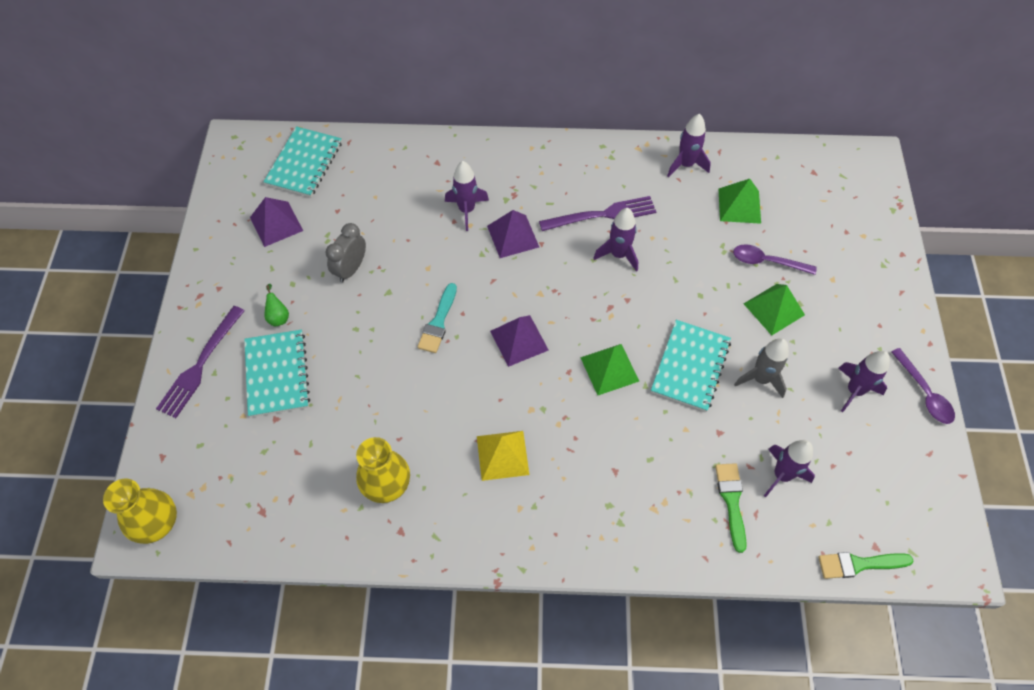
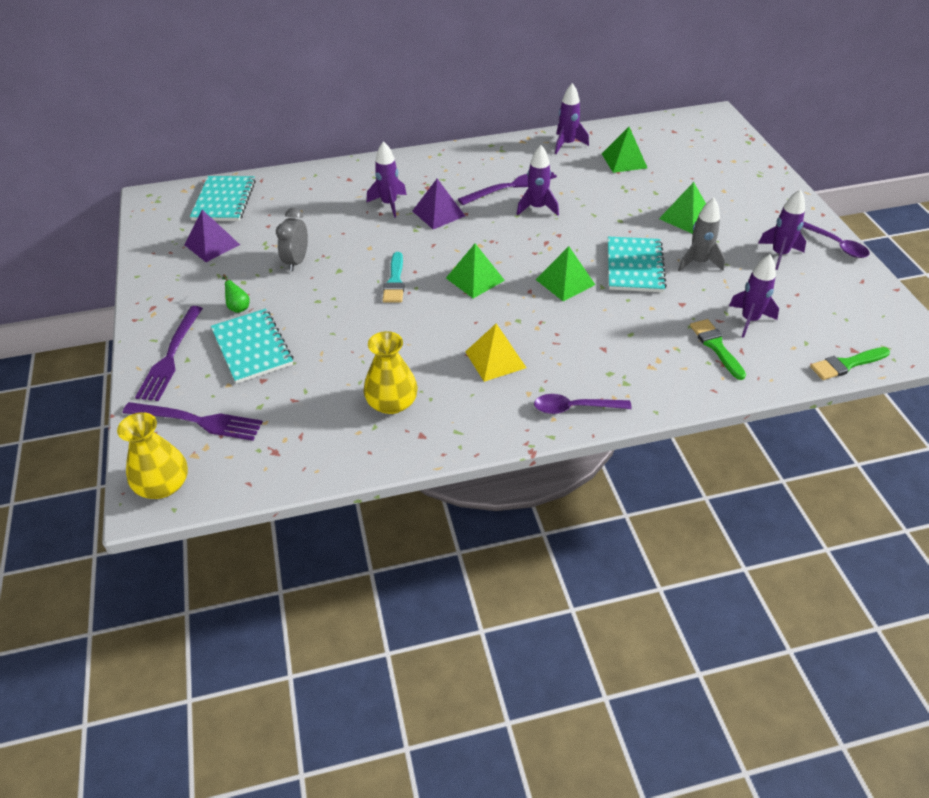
camera: 15 degrees left, 15 degrees down
(204, 453) = (198, 421): none -> purple fork
(519, 340) = (475, 279): purple pyramid -> green pyramid
(767, 262) = (664, 190): purple spoon -> purple spoon (574, 408)

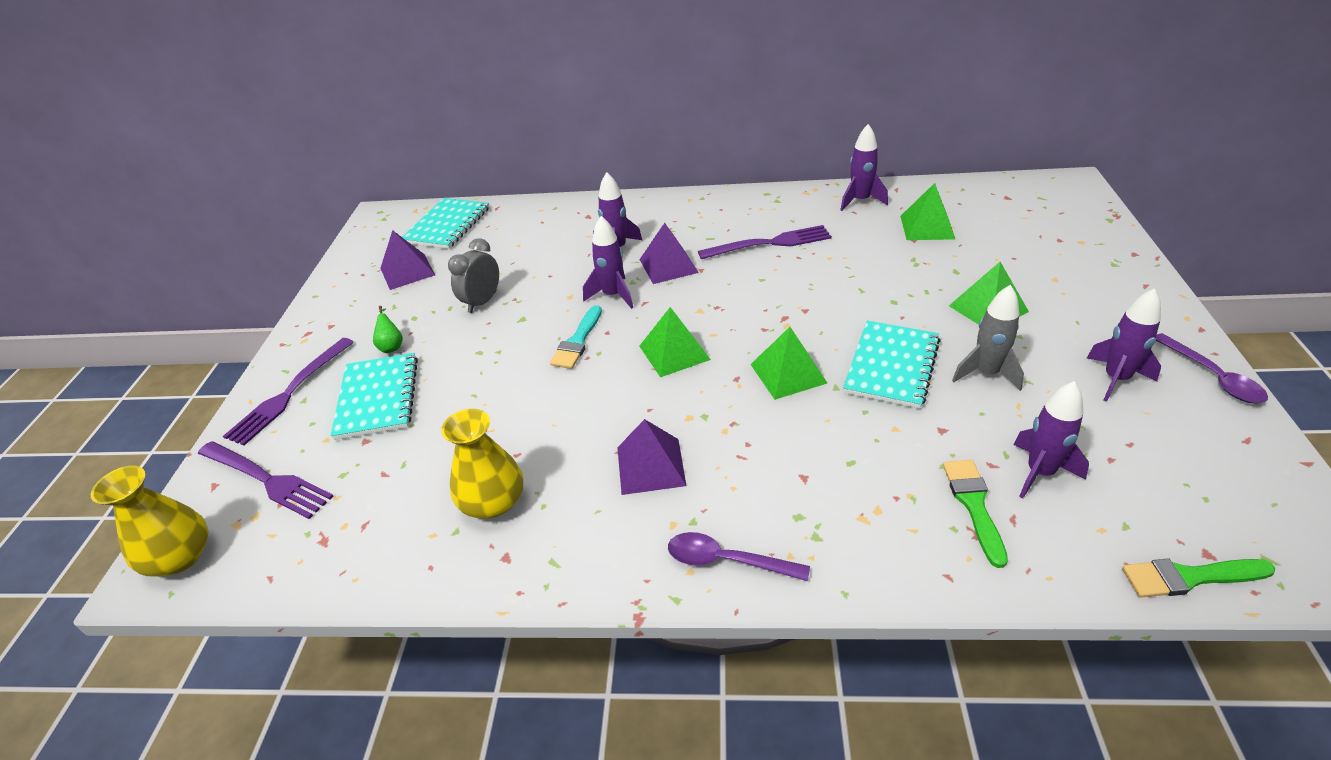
camera: 20 degrees right, 5 degrees down
(495, 359) = (651, 466): yellow pyramid -> purple pyramid
(537, 208) = (791, 273): purple rocket -> purple rocket (613, 295)

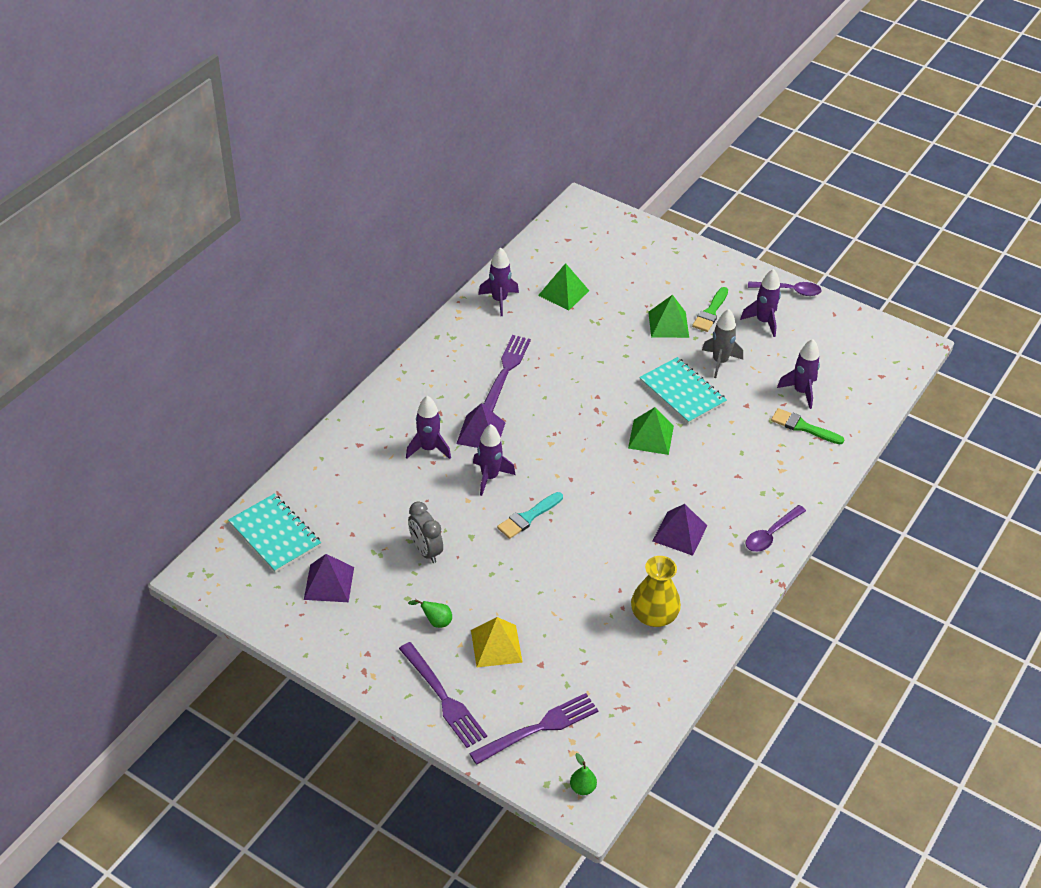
camera: 65 degrees left, 5 degrees up
(180, 557) = (582, 788): yellow vase -> green pear
(378, 397) = (496, 645): turquoise notebook -> yellow pyramid
(577, 341) = (528, 517): turquoise brush -> turquoise brush turned 90 degrees clockwise
(674, 352) = (585, 476): green pyramid -> none
(1189, 577) = (888, 390): green brush -> green brush (710, 312)

